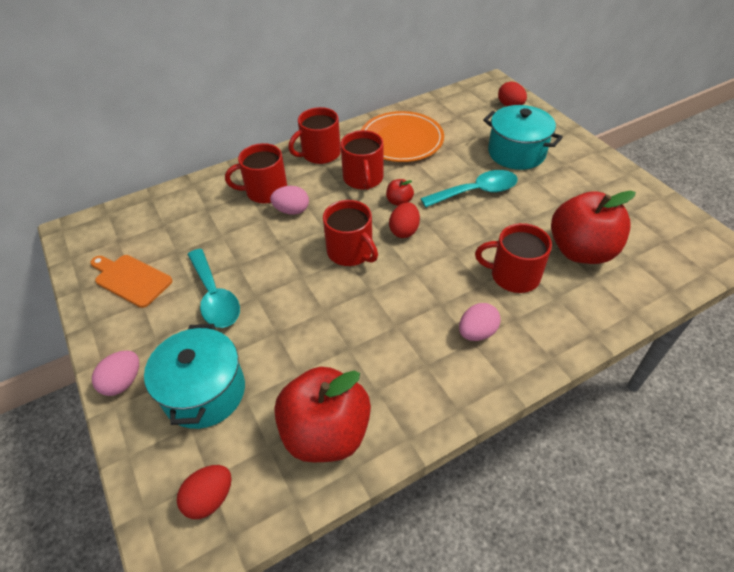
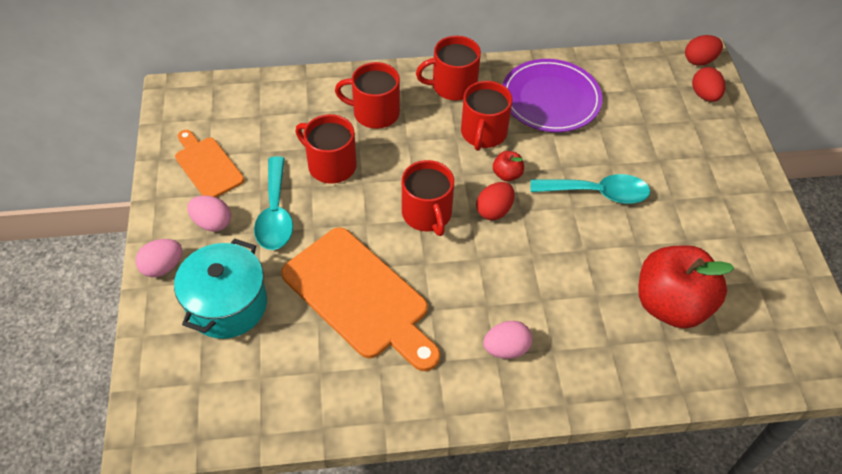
camera: 20 degrees right, 5 degrees up
(210, 498) = (193, 401): red egg -> red egg (699, 60)
(292, 211) = (391, 145): pink egg -> pink egg (212, 223)
(326, 433) = (314, 386): red apple -> none
(327, 338) = (360, 297): none -> orange cutting board
(401, 140) = (550, 99): orange plate -> purple plate
(513, 275) = (580, 304): red mug -> red mug (331, 165)
(516, 153) = (673, 160): turquoise pot -> none

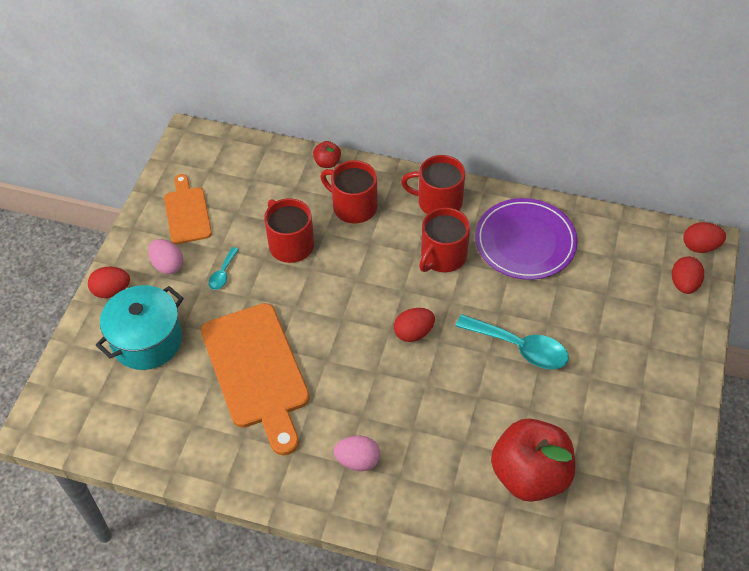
camera: 25 degrees right, 0 degrees up
(163, 267) = (112, 291): pink egg -> red egg
(275, 213) = (223, 274): turquoise spoon -> turquoise spoon, size x0.50
(427, 214) = (352, 316): red mug -> none
(507, 174) = (443, 303): red apple -> red apple (327, 163)

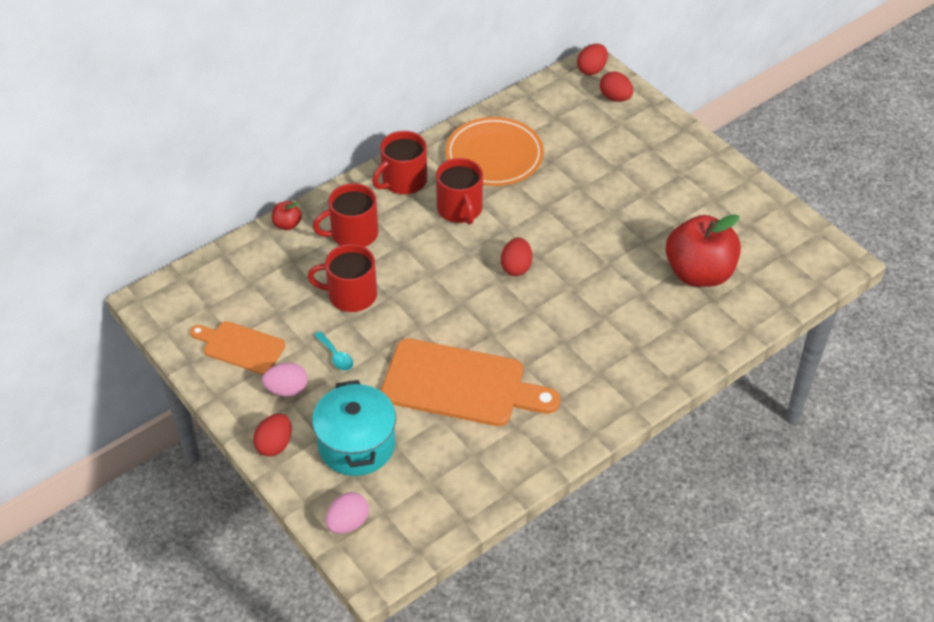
camera: 55 degrees left, 5 degrees down
(358, 460) = (602, 365): pink egg -> pink egg (348, 523)
(519, 347) = (587, 215): turquoise spoon -> none
(525, 242) = (494, 155): purple plate -> orange plate

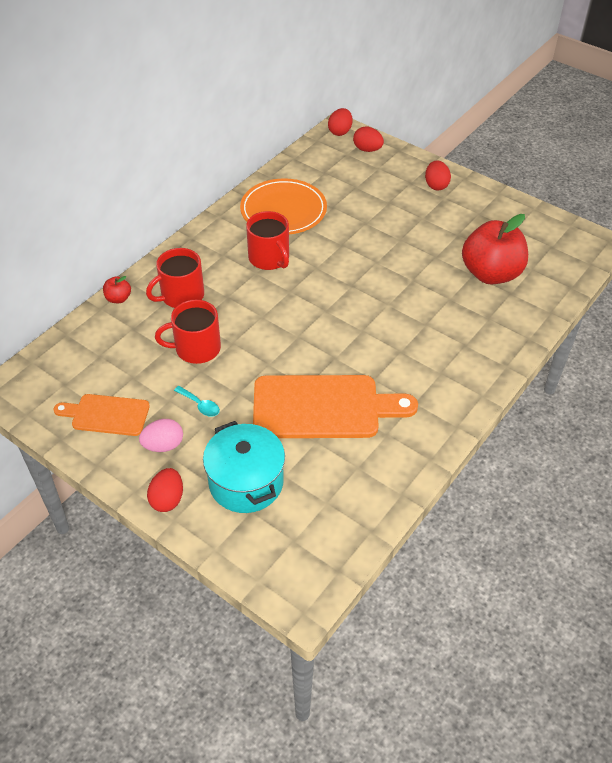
camera: 15 degrees left, 0 degrees up
(348, 523) = (262, 559): pink egg -> none
(403, 181) = (212, 244): red mug -> none
(516, 267) = (335, 297): red egg -> red egg (436, 185)

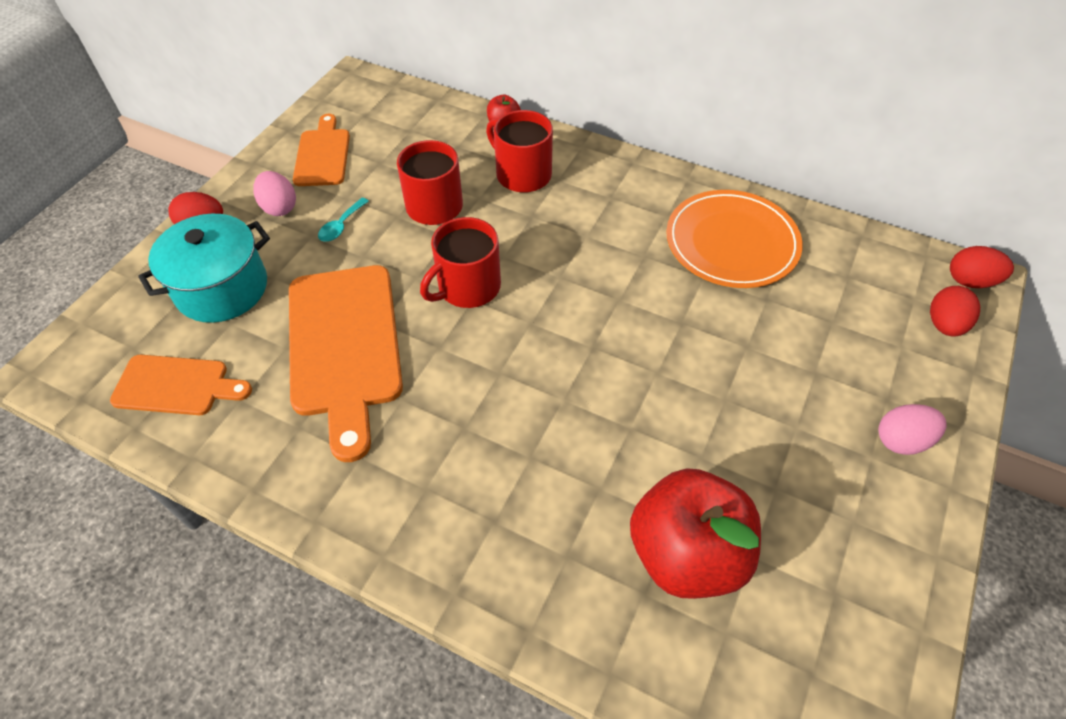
camera: 80 degrees right, 5 degrees up
(269, 258) = (620, 244): red mug -> red mug (467, 287)
(337, 507) = (176, 386): none -> orange cutting board
(436, 185) = (902, 440): red egg -> pink egg

